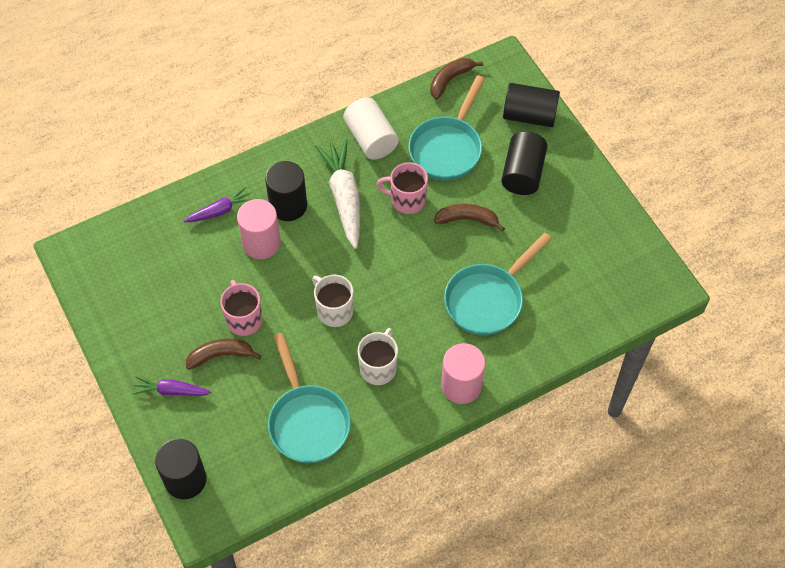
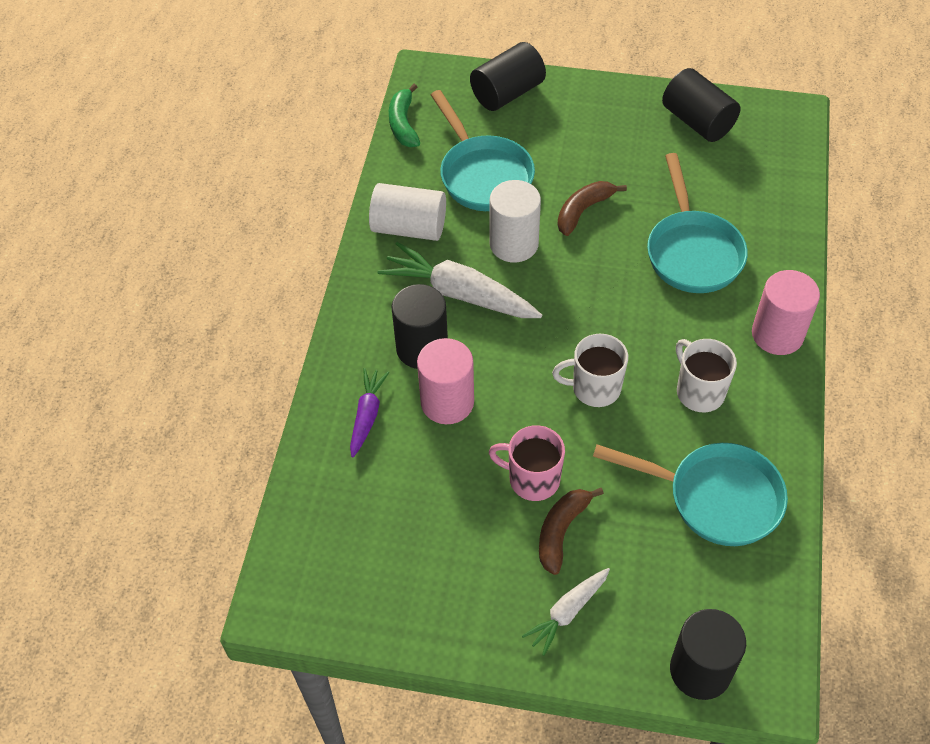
camera: 50 degrees left, 5 degrees down
(171, 391) = (567, 612): purple carrot -> white carrot
(407, 200) = (514, 244): pink mug -> white cylinder
(450, 80) = (403, 124): brown banana -> green banana
(522, 173) = (569, 137): black cylinder -> black cylinder (697, 121)

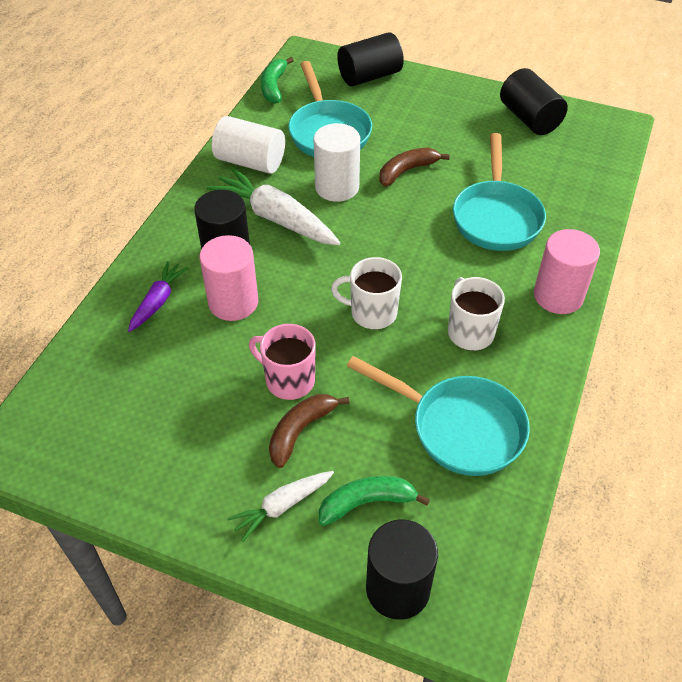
camera: 10 degrees right, 5 degrees down
(648, 592) = (367, 503): none -> green banana

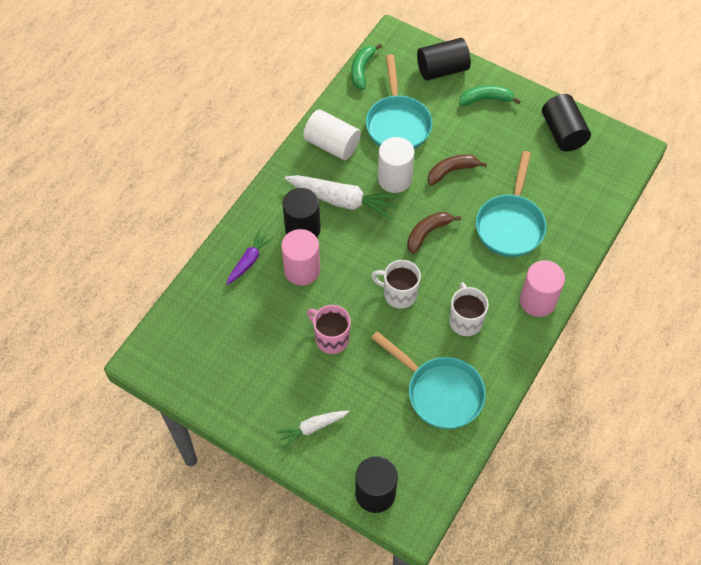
camera: 10 degrees right, 10 degrees up
(275, 218) = (343, 201): white carrot -> white carrot turned 150 degrees clockwise
(300, 431) = (333, 377): brown banana -> brown banana (427, 233)
(367, 503) = (367, 435): green banana -> green banana (486, 99)

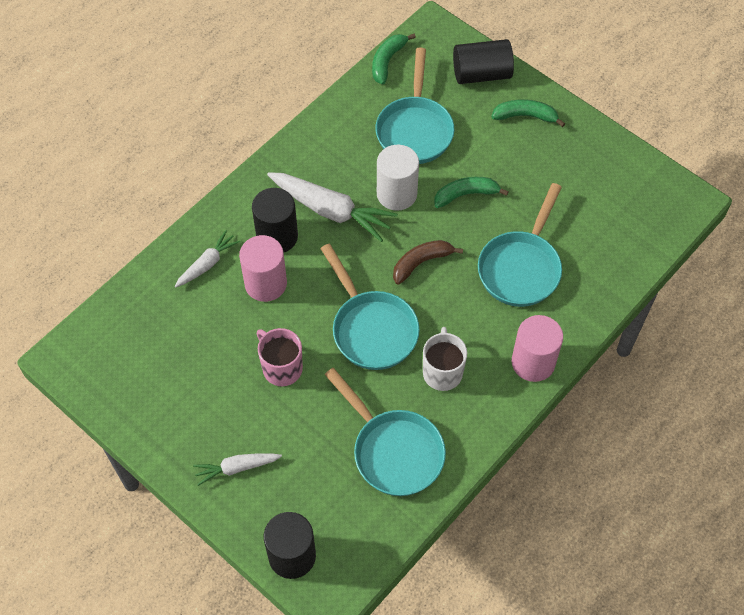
camera: 10 degrees right, 0 degrees up
(249, 261) = (207, 264): purple carrot -> white carrot
(332, 145) = (333, 143): white cylinder -> none
(399, 294) = (371, 329): white mug -> turquoise pan
(452, 171) = (466, 195): brown banana -> green banana
(563, 132) = (608, 168): black cylinder -> none

